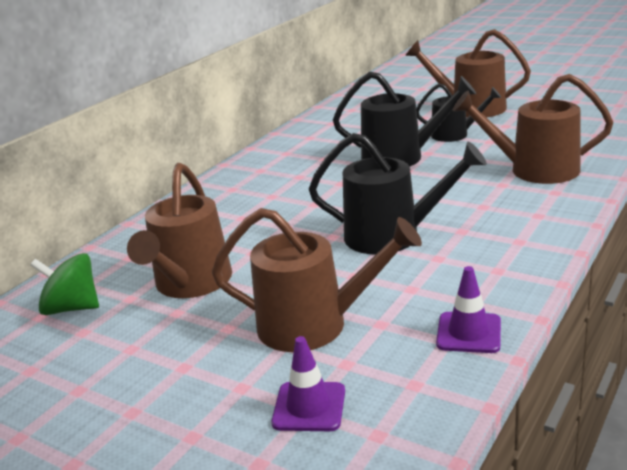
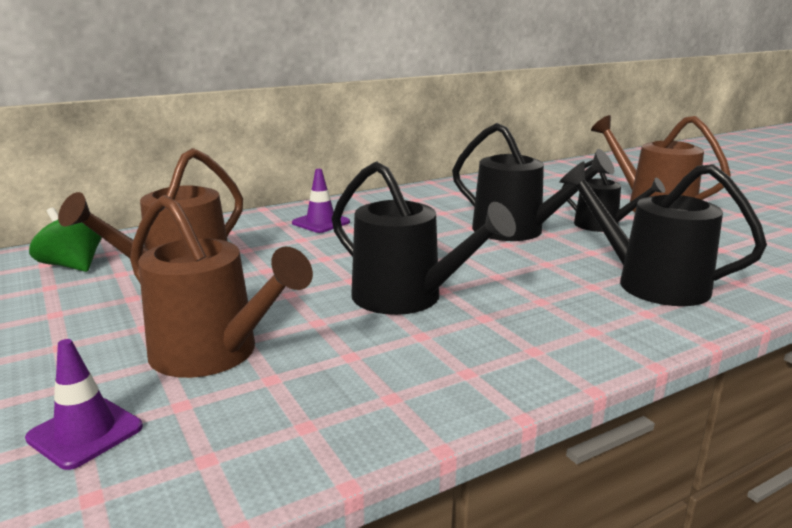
camera: 25 degrees right, 5 degrees down
(469, 333) = (340, 428): purple traffic cone -> purple traffic cone (321, 222)
(535, 170) = (651, 283): brown watering can -> black watering can

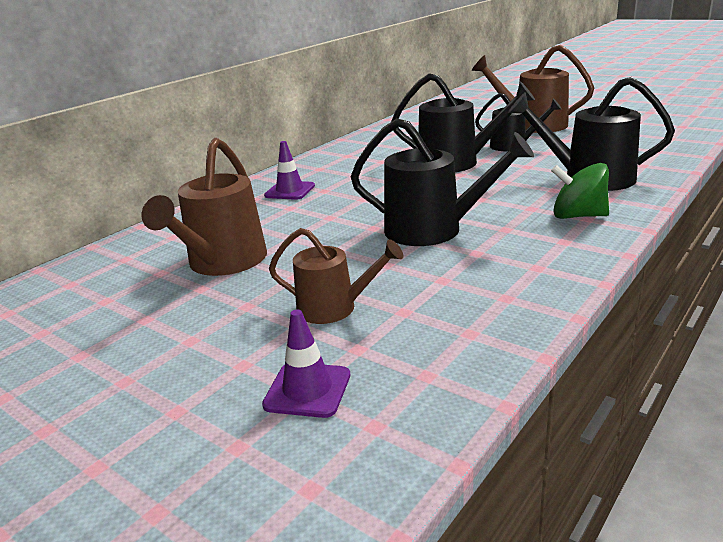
camera: 20 degrees left, 5 degrees up
(73, 266) = (103, 278): green spinning top -> green spinning top (578, 216)
(213, 354) = (334, 308): brown watering can -> brown watering can, size x0.63

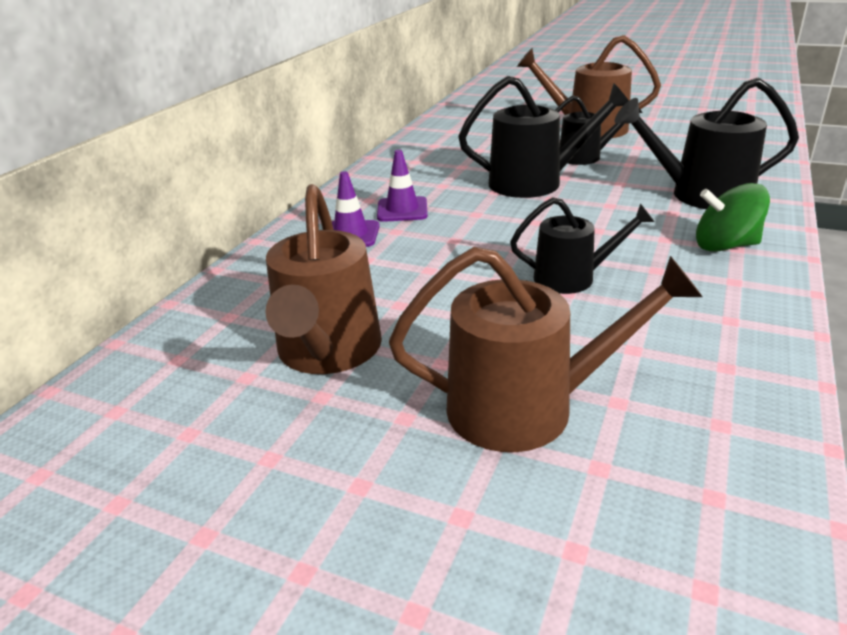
camera: 15 degrees left, 5 degrees up
(307, 390) = (578, 545): purple traffic cone -> purple traffic cone (402, 210)
(334, 308) = (526, 408): brown watering can -> brown watering can, size x1.59
(433, 230) = (572, 278): black watering can -> black watering can, size x0.63

